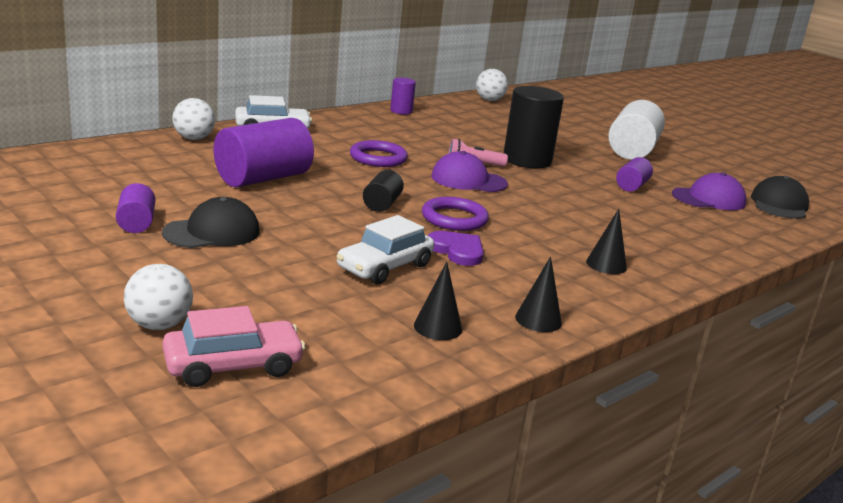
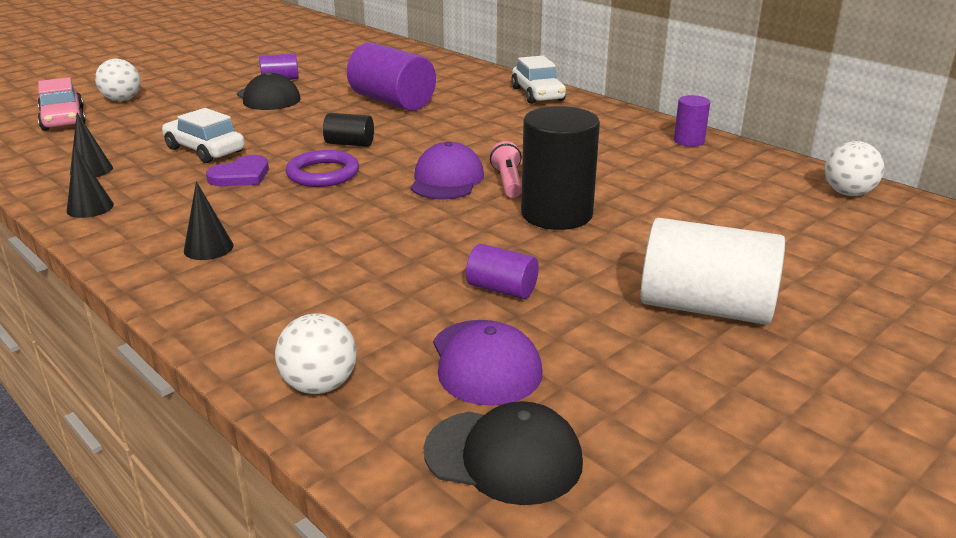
camera: 90 degrees right, 5 degrees up
(193, 138) = (479, 74): white ball -> white ball (320, 385)
(378, 158) = (487, 137): purple ring -> none

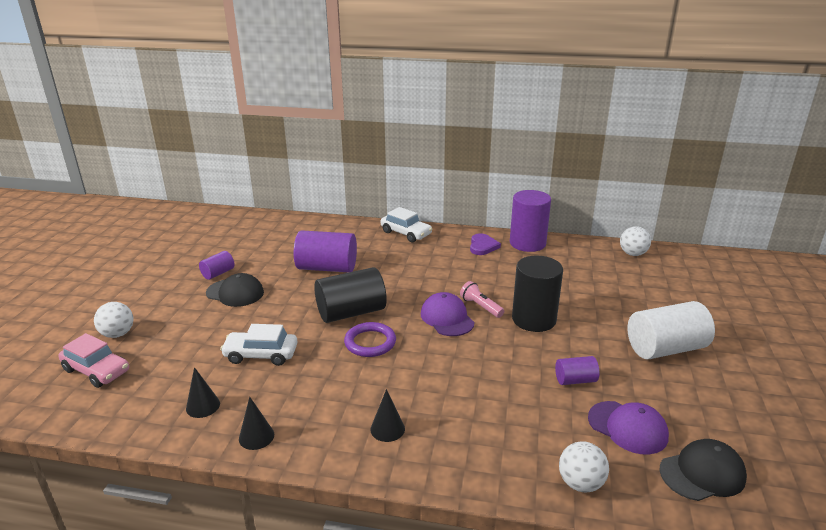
camera: 35 degrees left, 0 degrees up
(241, 175) = (320, 365): purple heart -> purple heart (482, 246)
(350, 144) = (351, 312): black cylinder -> black cylinder, size x1.96
(689, 141) = (527, 243): purple cylinder -> purple cylinder, size x1.96

